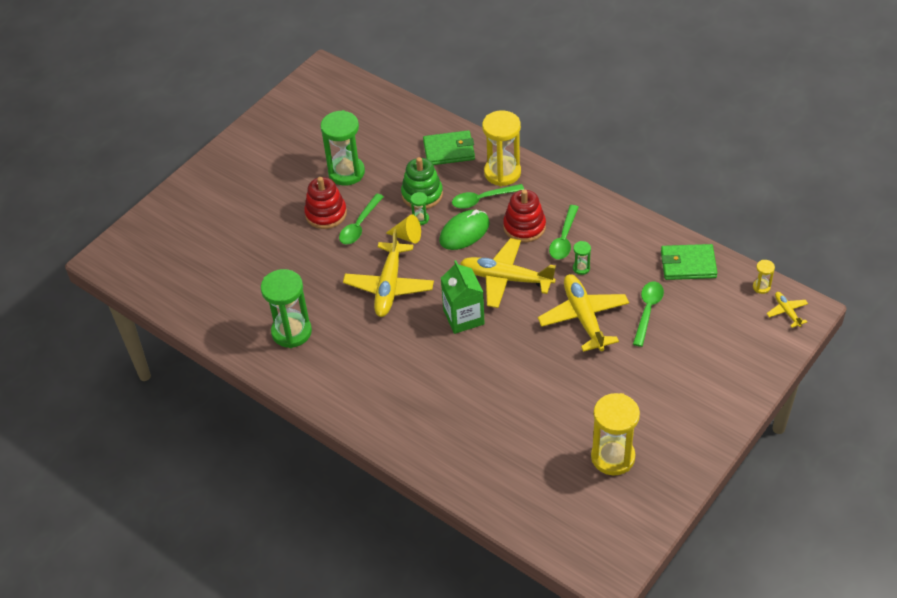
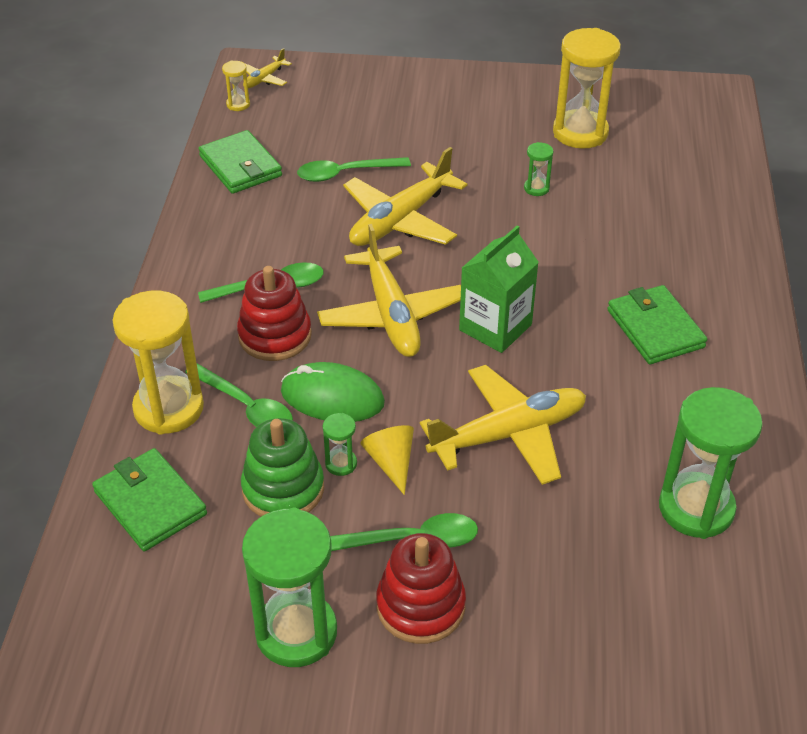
camera: 125 degrees left, 5 degrees down
(410, 386) = (655, 328): none -> green wallet
(581, 268) = (316, 251): green hourglass -> green hourglass (536, 188)

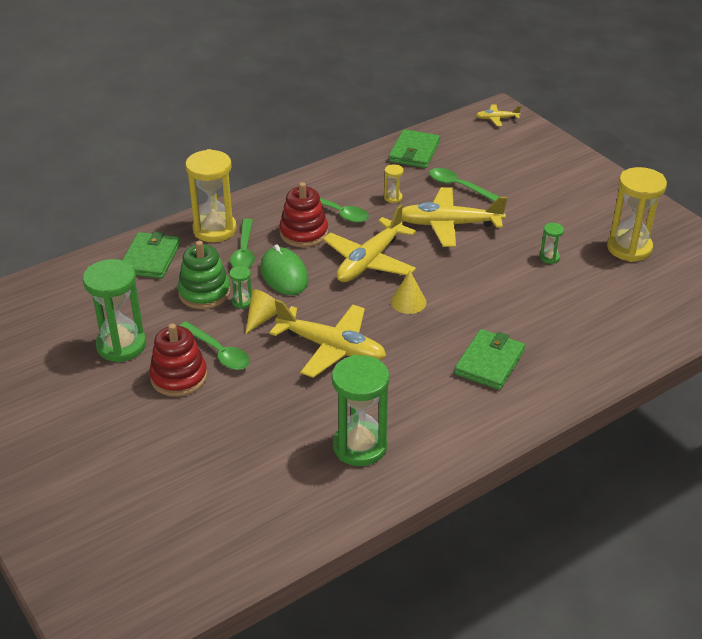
camera: 50 degrees right, 5 degrees down
(238, 104) = (462, 123): yellow hourglass -> yellow hourglass (393, 198)
(495, 327) = (408, 302): green carton -> yellow cone

